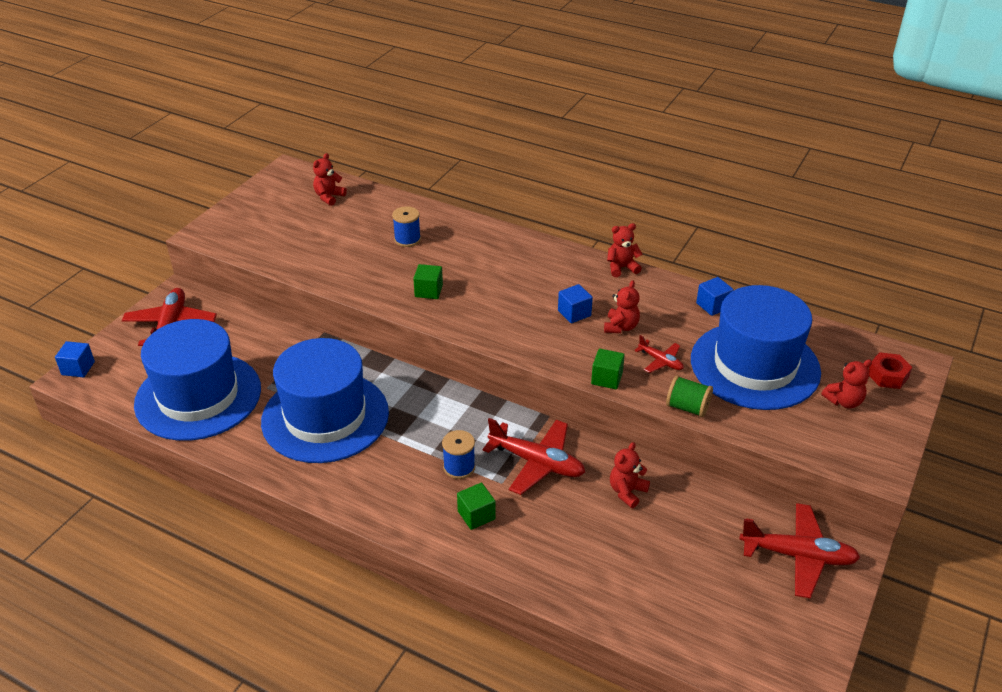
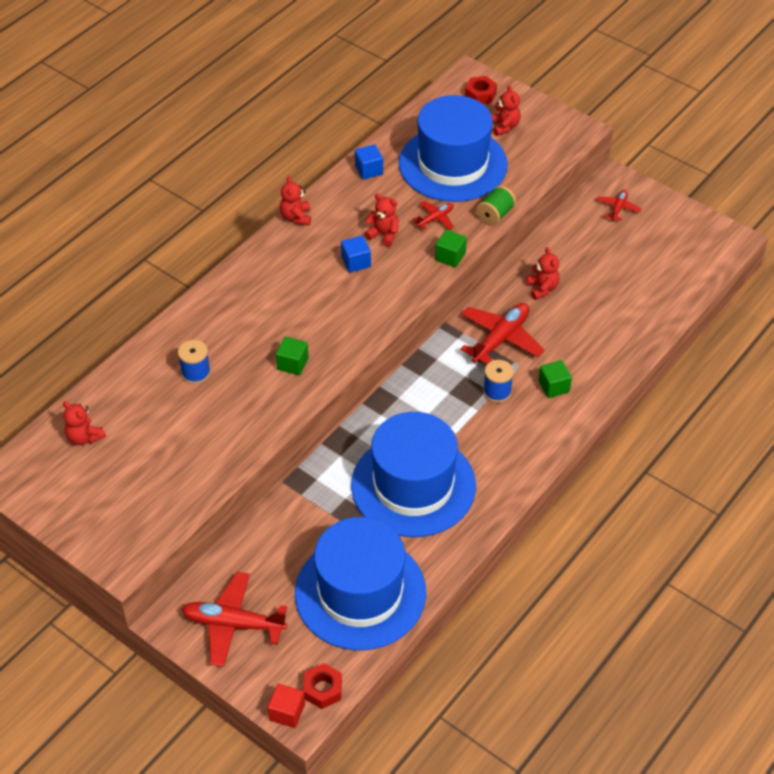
camera: 80 degrees left, 10 degrees up
(78, 368) = (287, 712): blue cube -> red cube
(97, 386) = (323, 689): none -> red nut
(627, 492) = (542, 288): red teddy bear -> red teddy bear turned 150 degrees counterclockwise
(798, 556) = (618, 208): red plane -> red plane, size x0.52

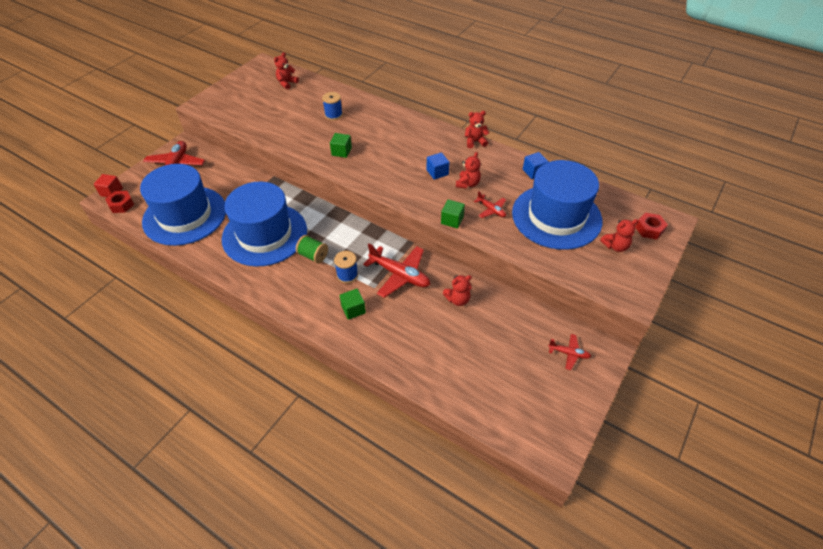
camera: 85 degrees right, 0 degrees up
(495, 215) = (504, 244): green spool -> green spool (313, 256)

